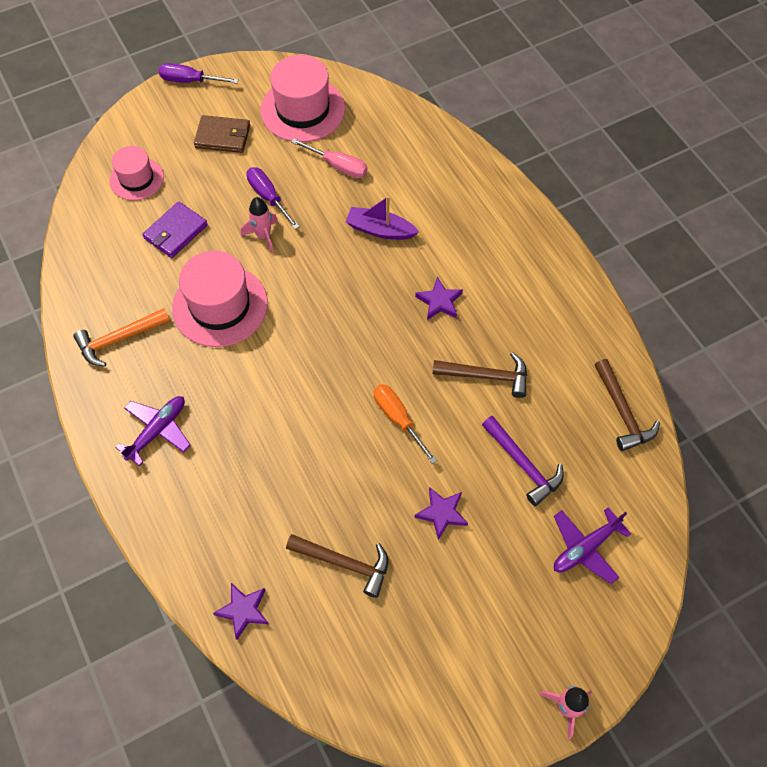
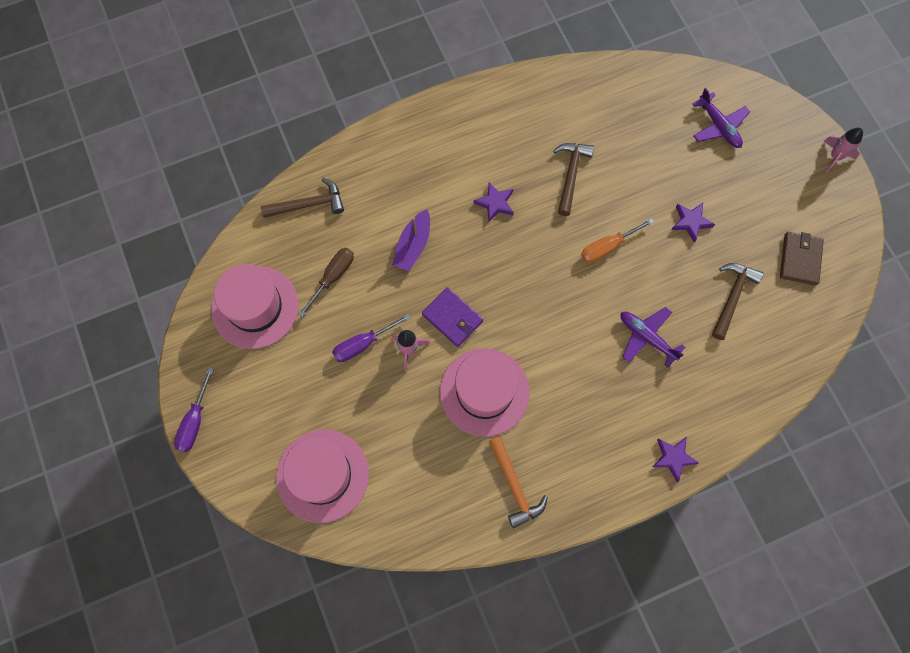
camera: 85 degrees left, 10 degrees up
(136, 179) = (322, 475): pink hat -> pink hat, size x1.64
(158, 430) = (611, 447): purple plane -> purple plane (646, 337)
(175, 232) = (395, 434): purple wallet -> purple wallet (452, 318)
(223, 136) = (278, 387): brown wallet -> brown wallet (800, 259)
(243, 610) = (771, 376): purple star -> purple star (673, 458)
(338, 166) = (332, 277): pink screwdriver -> brown screwdriver
(523, 465) = (651, 158): purple hammer -> none
(622, 412) = (608, 82): brown hammer -> brown hammer (309, 204)

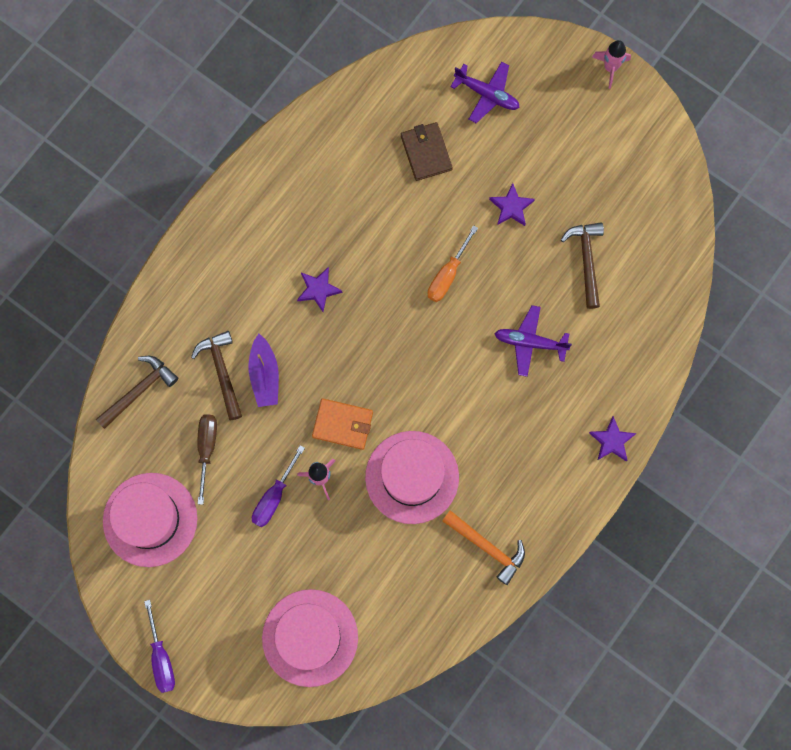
camera: 30 degrees left, 5 degrees up
(452, 318) = (343, 424): purple wallet -> orange wallet
(571, 175) = (374, 221): brown hammer -> brown hammer (222, 371)
(800, 259) = (628, 189): brown wallet -> brown wallet (426, 152)

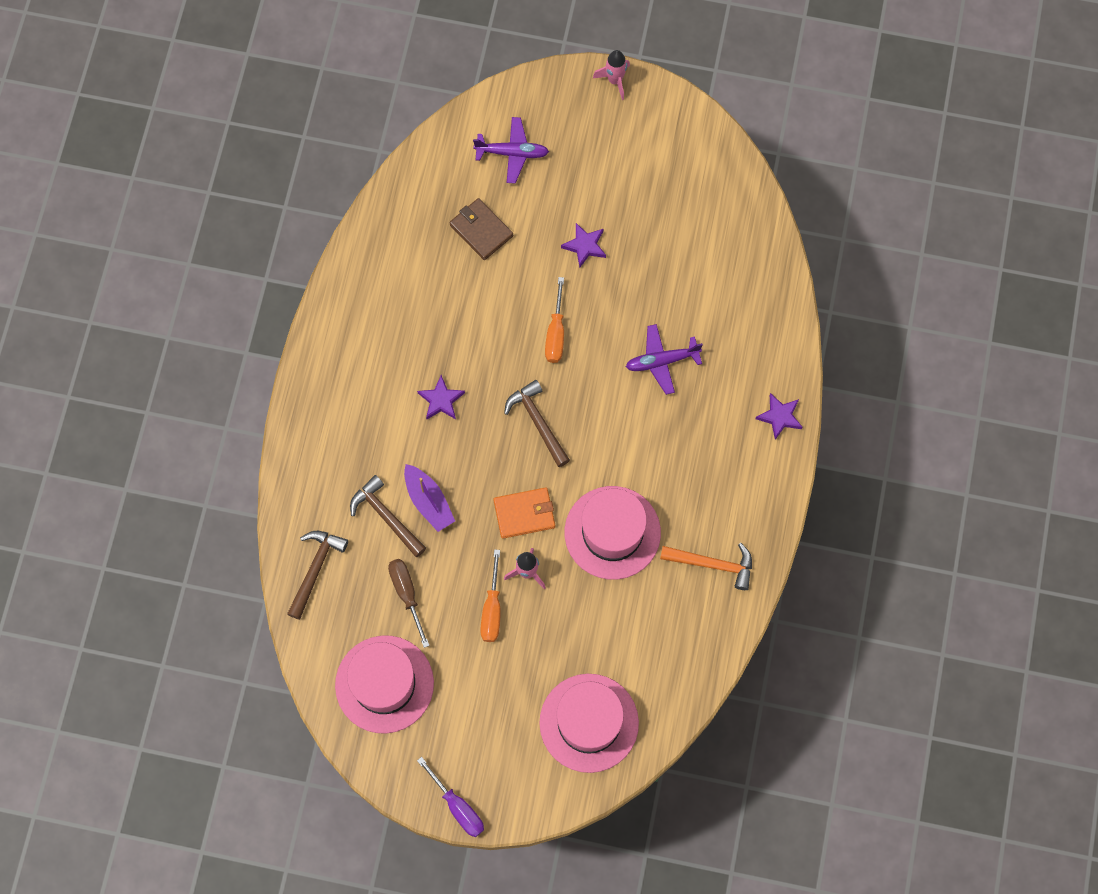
camera: 25 degrees left, 5 degrees down
(274, 496) = (492, 609): purple screwdriver -> orange screwdriver
(586, 260) = (677, 264): brown hammer -> brown hammer (537, 422)

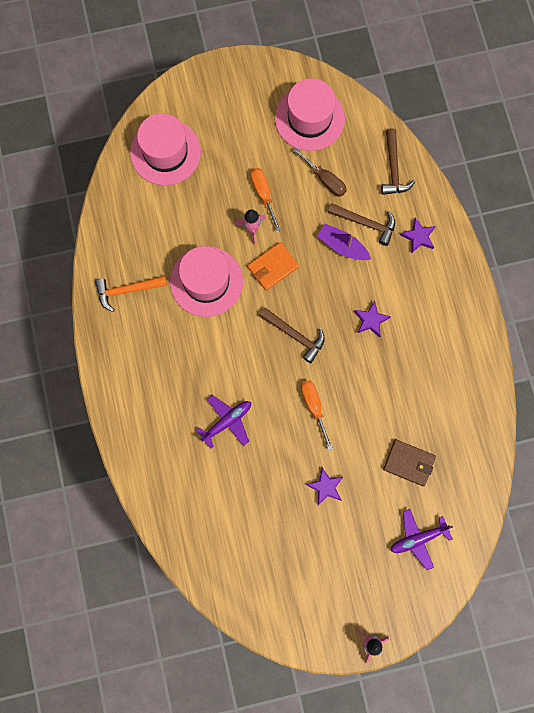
camera: 155 degrees right, 5 degrees up
(457, 806) = (225, 67): purple screwdriver -> none
(780, 417) = (123, 418): purple star -> purple star (418, 237)

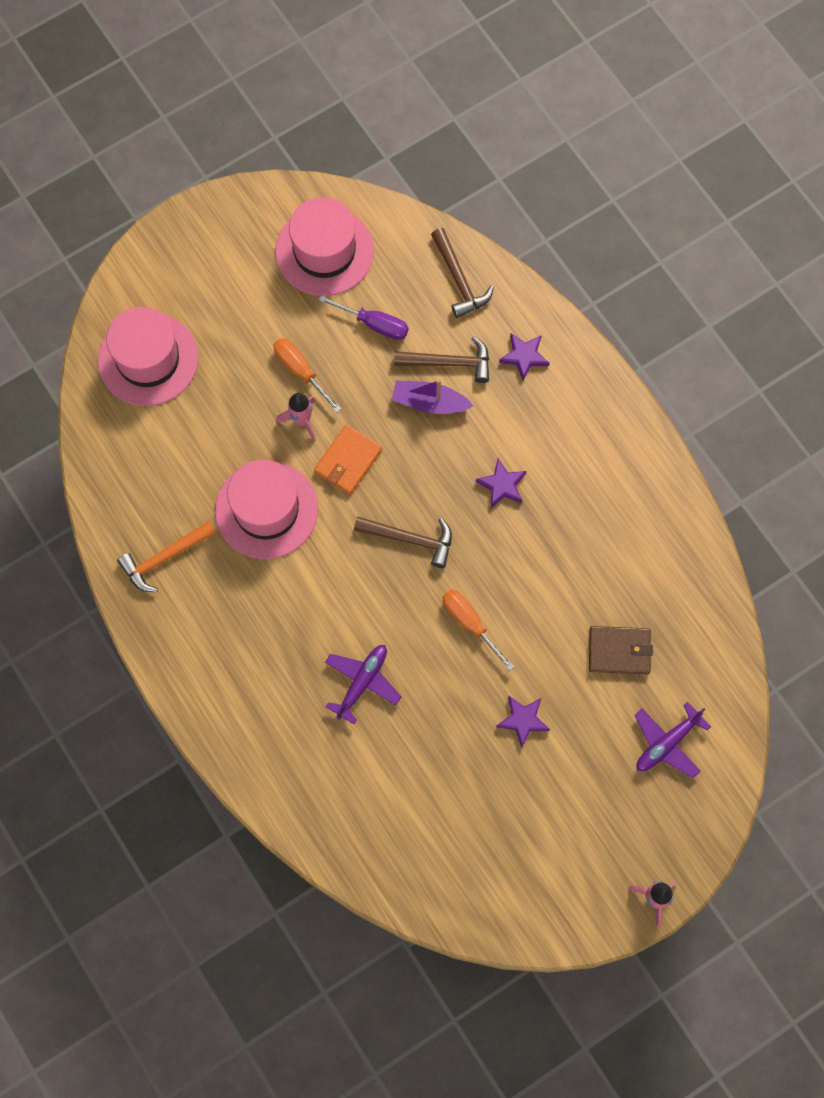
camera: 20 degrees left, 5 degrees down
(324, 179) = (374, 324): brown screwdriver -> purple screwdriver

